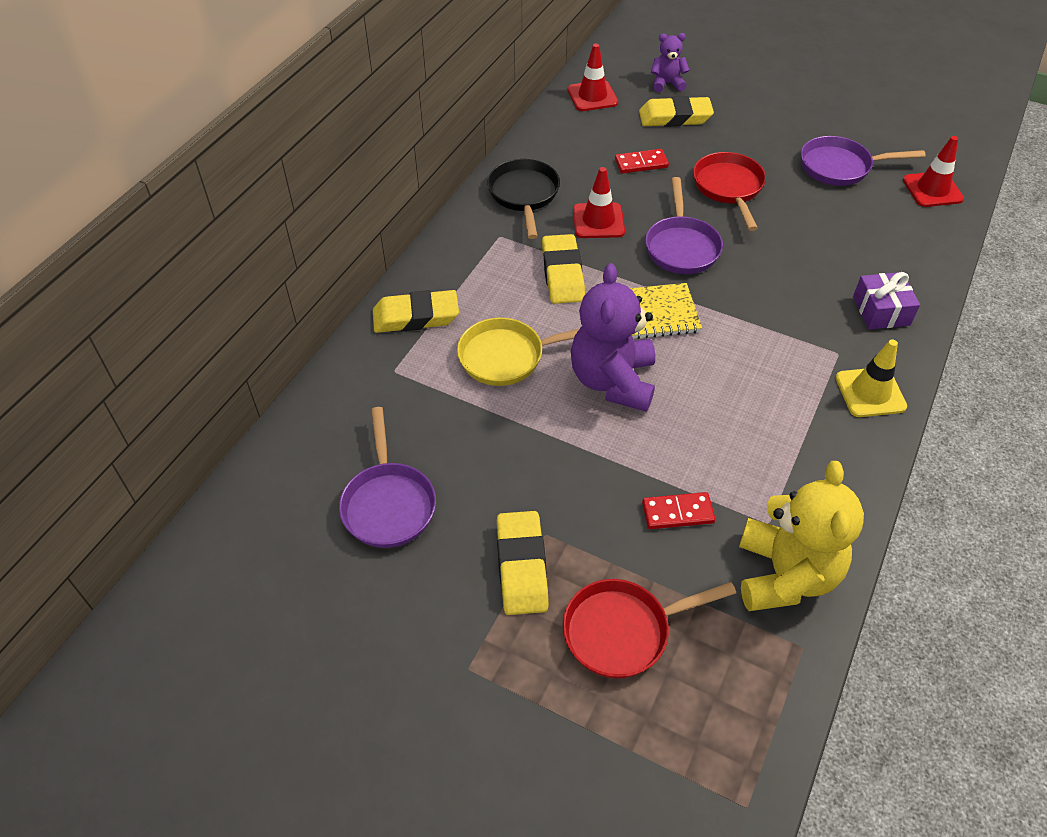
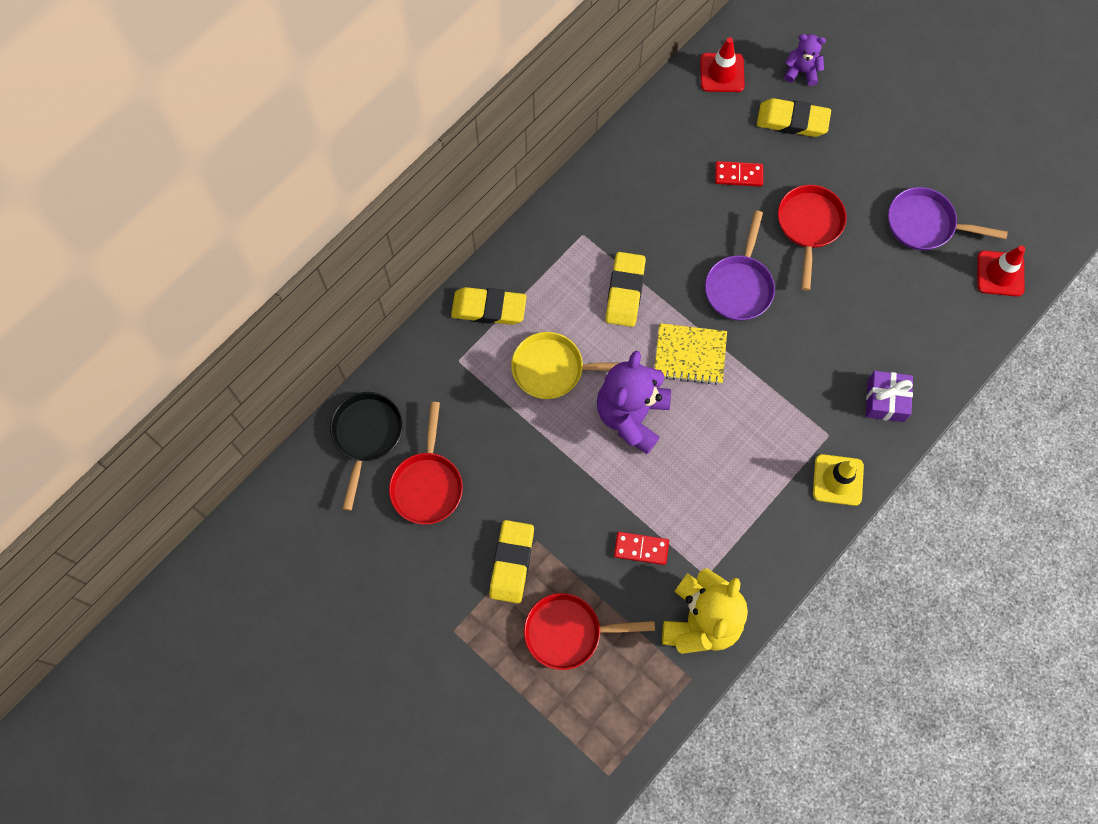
camera: 15 degrees right, 20 degrees up
(388, 504) = (427, 485): purple pan -> red pan
(524, 195) = (618, 190): black pan -> black pan (366, 435)
(598, 221) = (675, 237): red traffic cone -> none

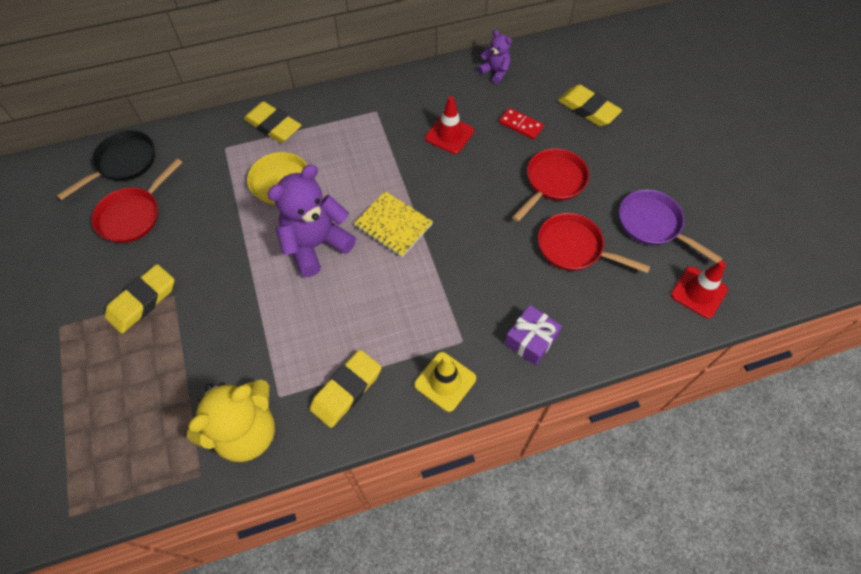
camera: 30 degrees right, 10 degrees down
(568, 632) = (138, 377): red pan -> red pan (574, 248)
(625, 292) = (377, 160): yellow eraser -> yellow eraser (346, 390)
(641, 548) = (245, 345): red domino -> none
(722, 73) = (554, 58): red traffic cone -> red traffic cone (449, 134)
(739, 286) = (467, 197): purple pan -> none
(801, 71) = (617, 82): purple teddy bear -> purple teddy bear (495, 72)

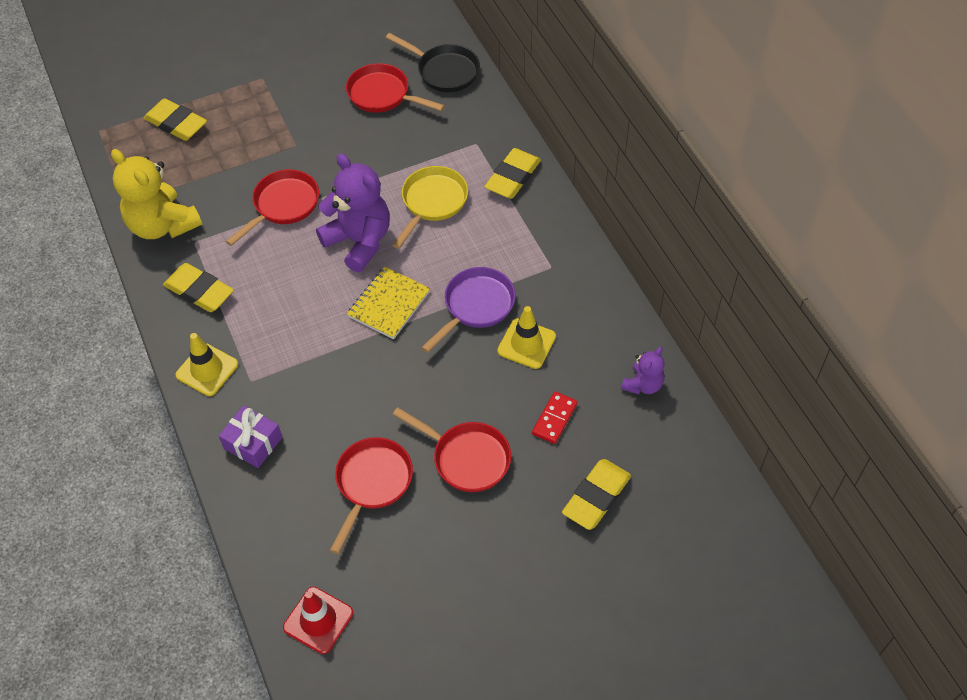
camera: 85 degrees right, 5 degrees down
(142, 301) = (289, 125): yellow eraser -> yellow eraser (176, 124)
(252, 309) = (283, 205): none -> red pan
(449, 134) = (526, 344): red traffic cone -> yellow traffic cone
(653, 225) = (413, 572): purple pan -> purple pan (476, 306)

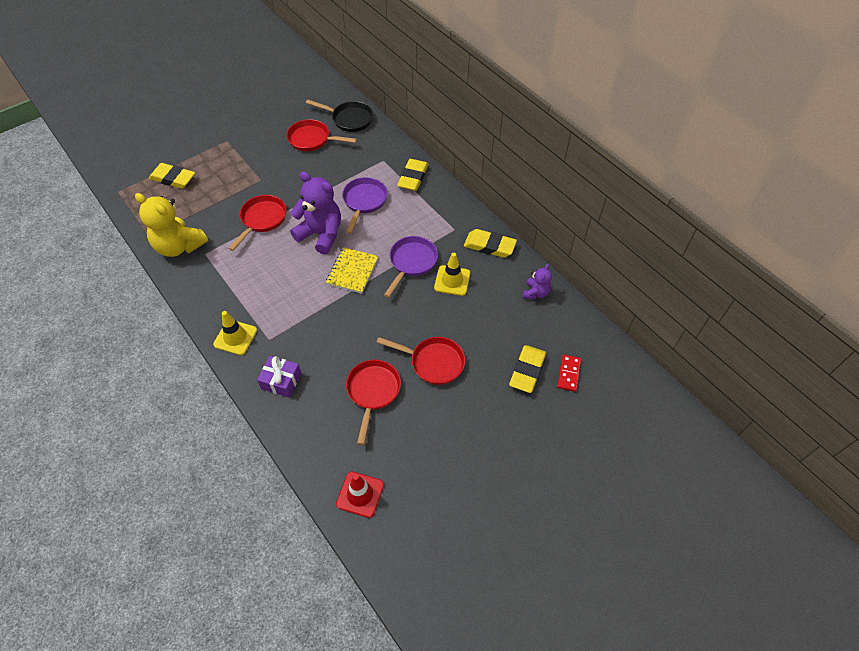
camera: 15 degrees left, 0 degrees up
(199, 291) = (217, 286): yellow eraser -> yellow eraser (489, 246)
(432, 202) = (364, 201): yellow pan -> purple pan
(554, 419) = (484, 325): red domino -> red domino (568, 374)

